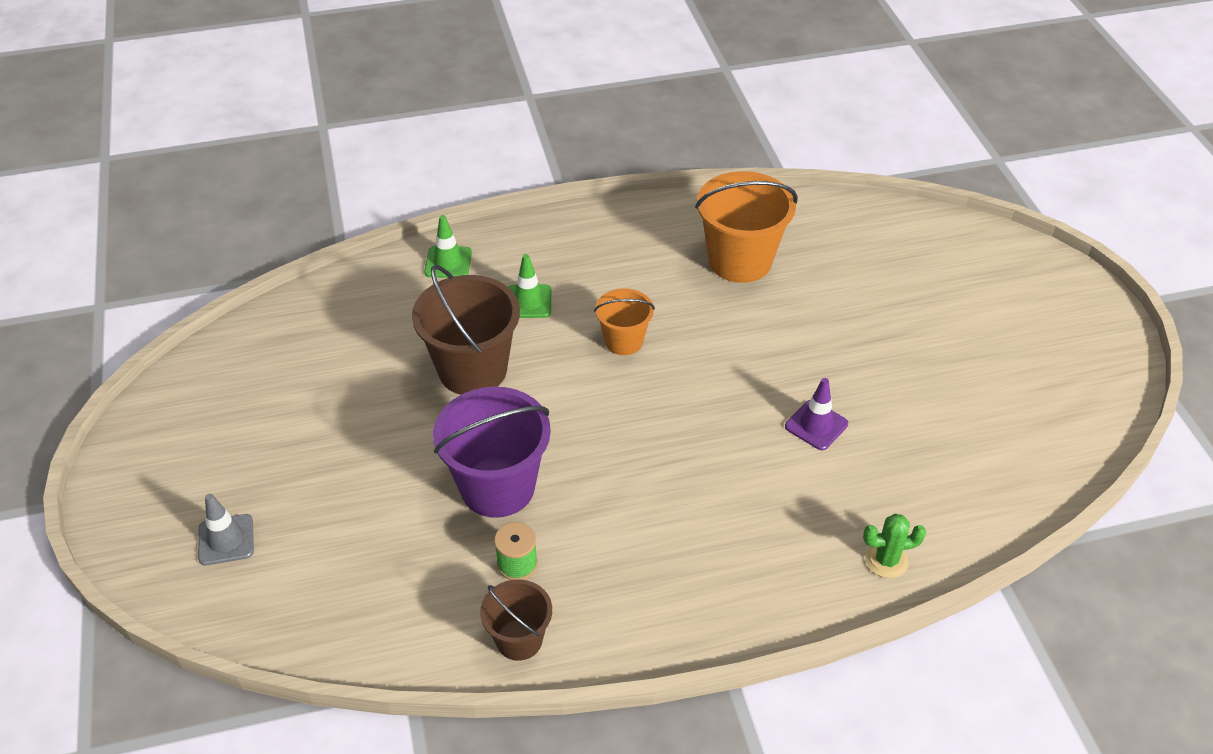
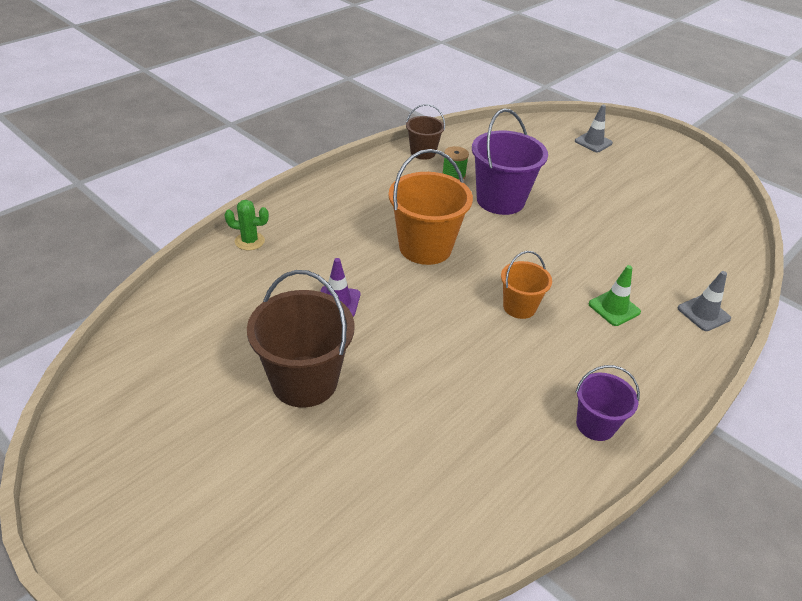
camera: 145 degrees right, 5 degrees down
(448, 262) = (703, 313): green traffic cone -> grey traffic cone
(472, 370) = (589, 250): brown bucket -> brown bucket (304, 381)
(661, 229) = (595, 425): none -> purple bucket
(740, 261) = (498, 422): orange bucket -> orange bucket (425, 247)
(886, 560) = (249, 241): green cactus -> green cactus turned 45 degrees clockwise

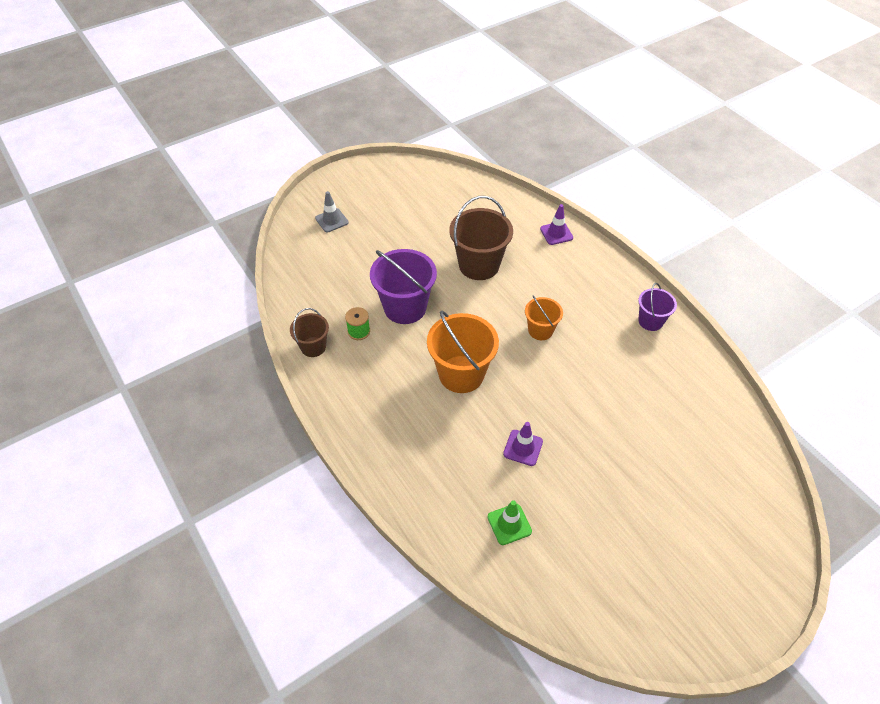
camera: 75 degrees left, 10 degrees up
(249, 241) = (430, 510): green cactus -> none
(304, 381) = (608, 481): brown bucket -> brown bucket (479, 265)
(614, 308) = (546, 277): green traffic cone -> green traffic cone (509, 524)
(703, 313) = (556, 233): grey traffic cone -> purple traffic cone

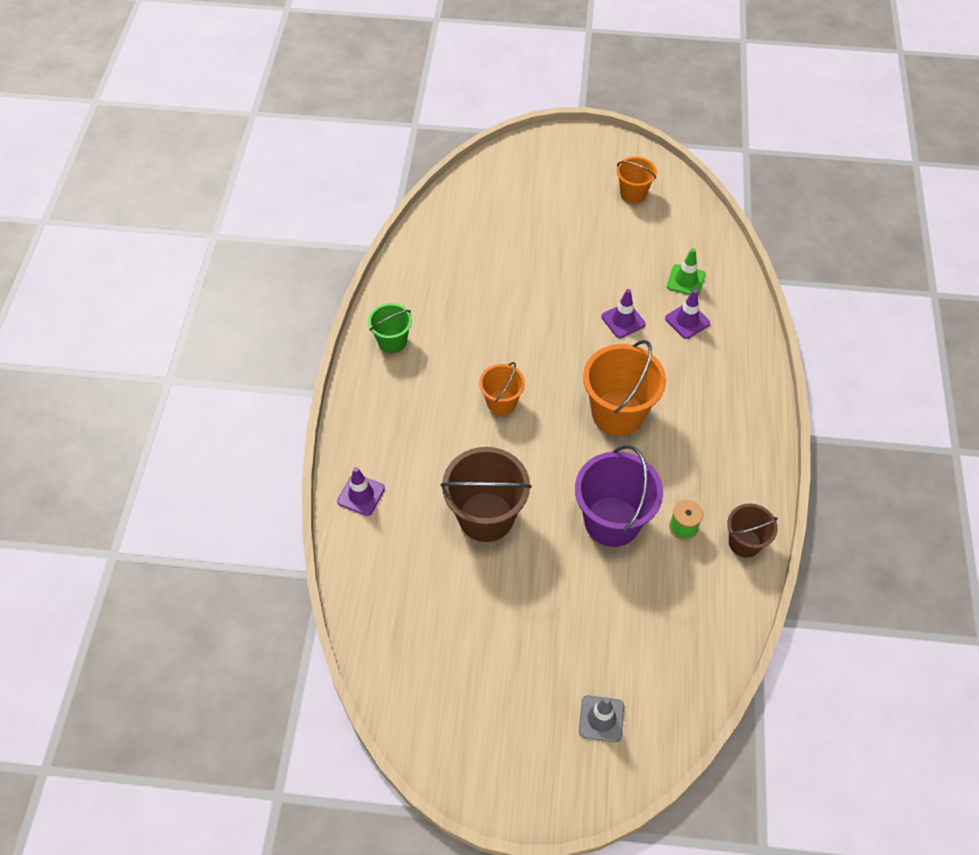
camera: 140 degrees left, 5 degrees up
(476, 484) = (687, 321): none -> purple traffic cone
(638, 590) = (633, 193): none -> orange bucket
(650, 321) = (392, 341): purple bucket -> green bucket

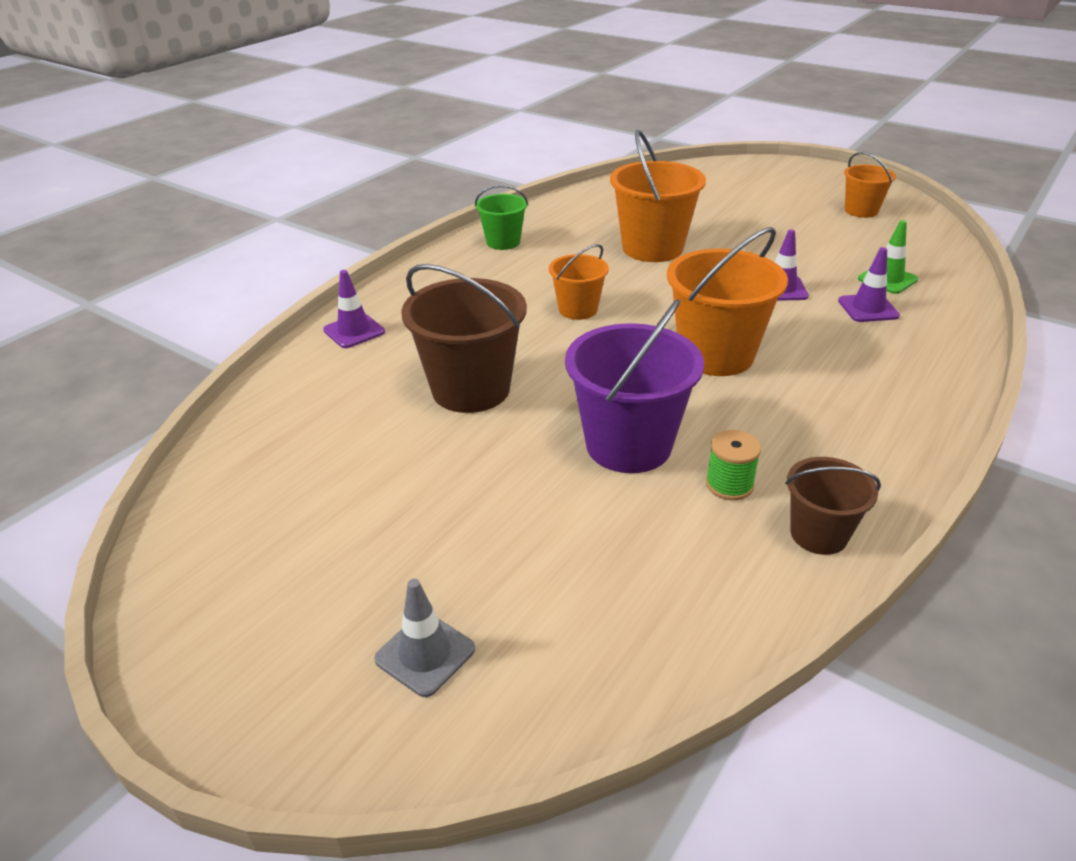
camera: 30 degrees right, 20 degrees down
(509, 304) = (652, 248): none -> orange bucket

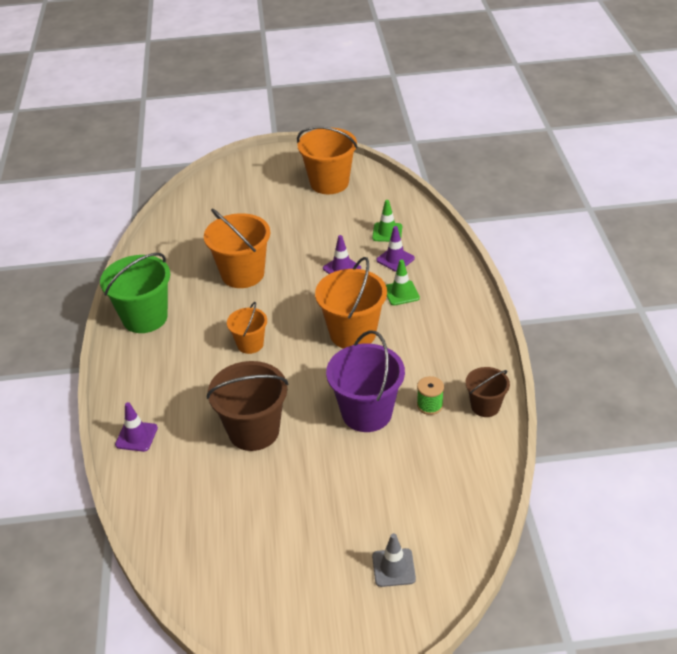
camera: 40 degrees left, 5 degrees up
(503, 242) = (145, 317): green bucket -> green bucket, size x1.76
(835, 344) = (401, 293): none -> green traffic cone
(861, 211) = (329, 183): orange bucket -> orange bucket, size x1.76

